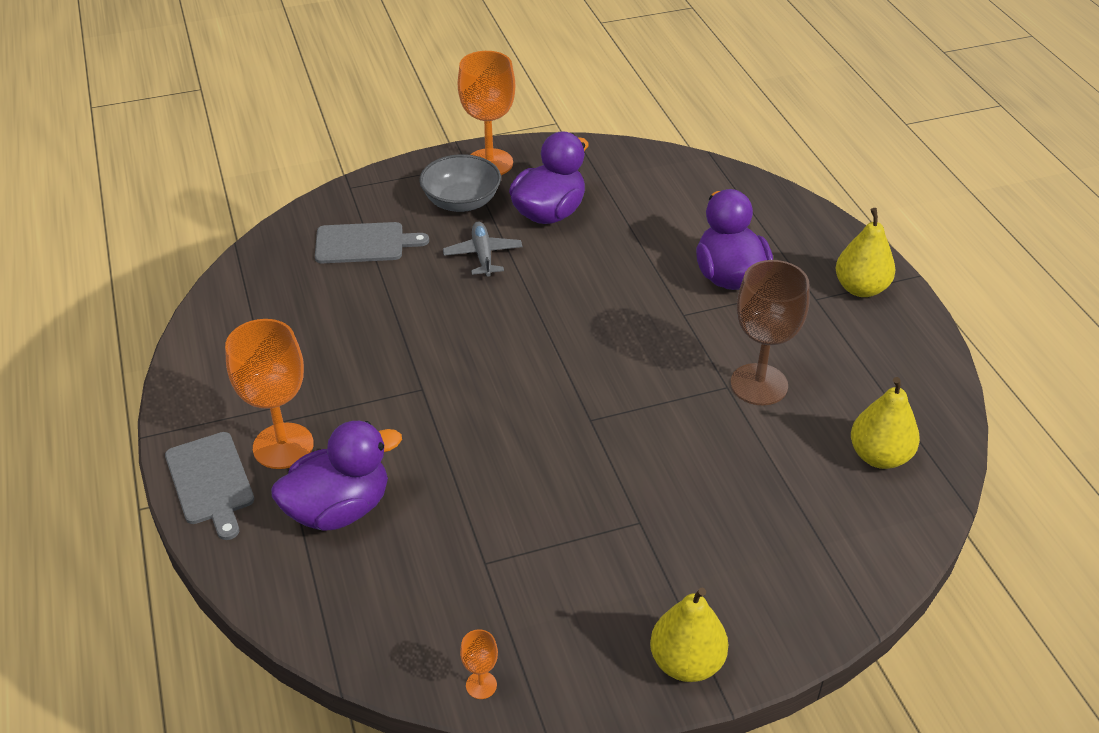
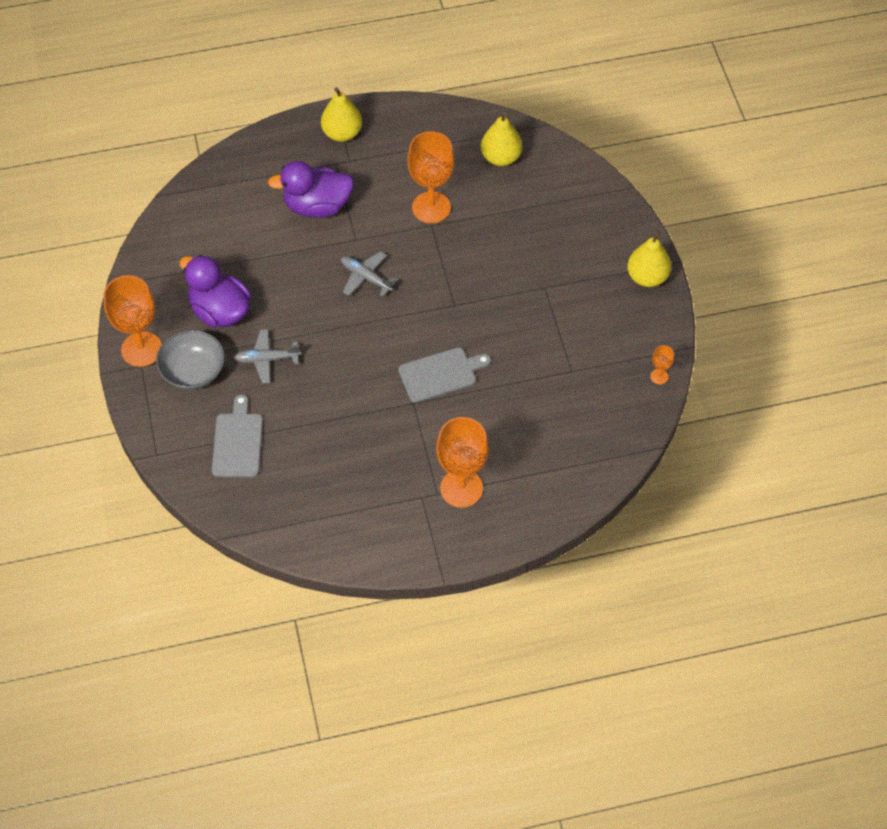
camera: 85 degrees left, 15 degrees up
(210, 482) = (491, 531): grey cutting board -> grey cutting board (440, 374)
(339, 509) = (522, 452): purple duck -> none
(622, 329) = (366, 277): none -> grey plane
(759, 384) = (431, 207): brown goblet -> orange goblet

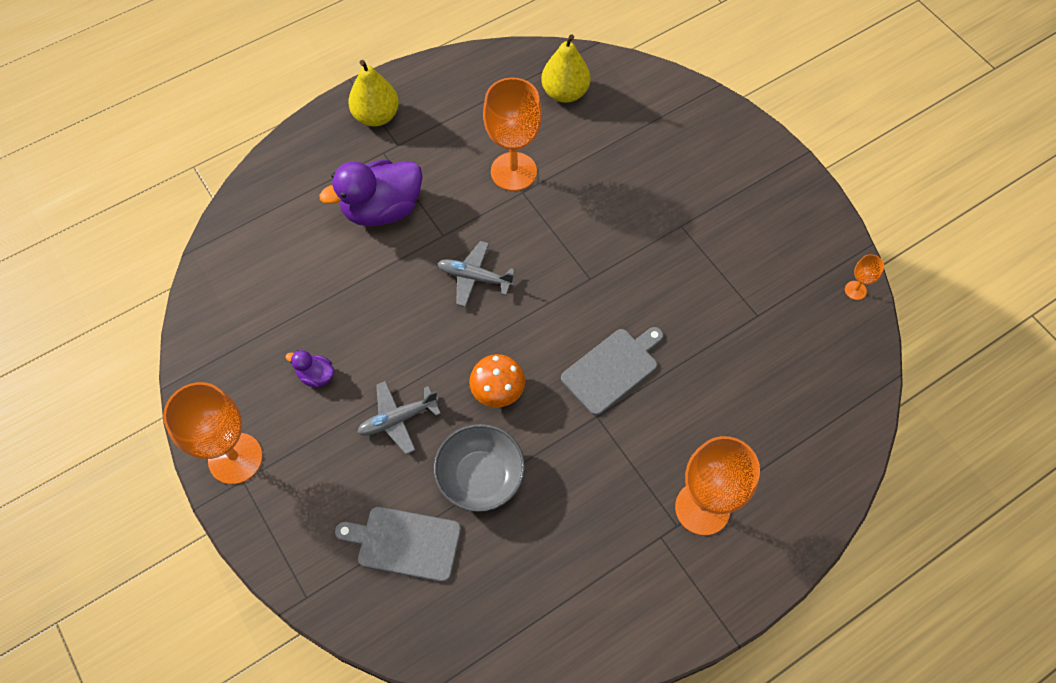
camera: 20 degrees left, 5 degrees up
(193, 371) = (312, 466): grey bowl -> grey bowl (480, 477)
(220, 311) = (316, 375): purple duck -> purple duck, size x0.46
(238, 442) = (405, 543): grey cutting board -> grey cutting board turned 60 degrees counterclockwise
(348, 362) = (498, 390): none -> orange mushroom
(647, 277) = (785, 179): yellow pear -> none

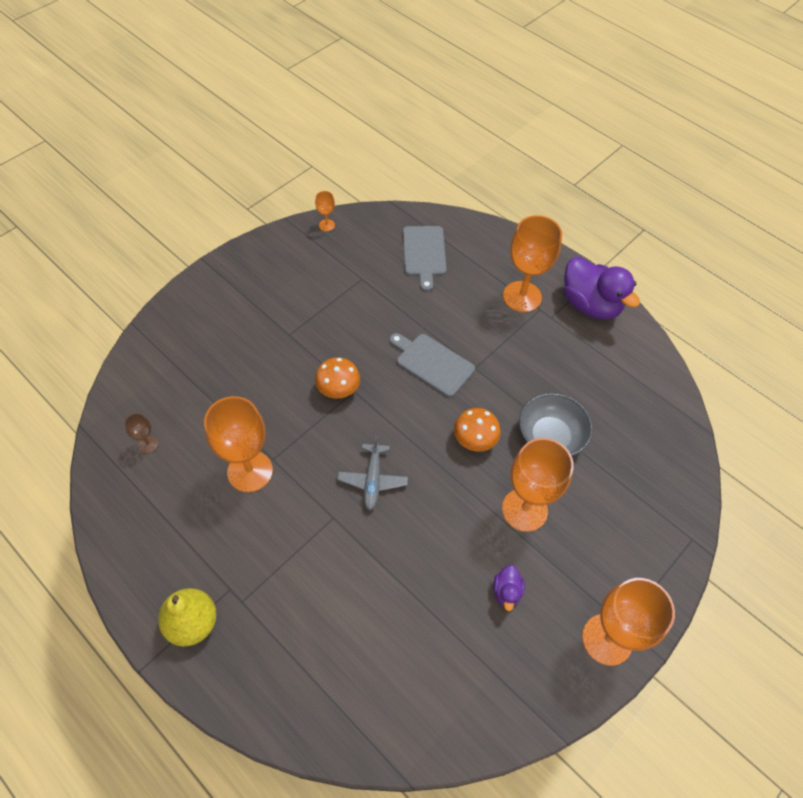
camera: 105 degrees left, 5 degrees down
(382, 209) = (313, 582): purple duck -> purple duck (590, 304)
(398, 419) = (524, 510): grey plane -> orange goblet
(405, 543) = (622, 478): grey cutting board -> grey cutting board (424, 254)
(565, 93) = (148, 444): yellow pear -> brown goblet
(596, 264) = (338, 389): none -> orange mushroom

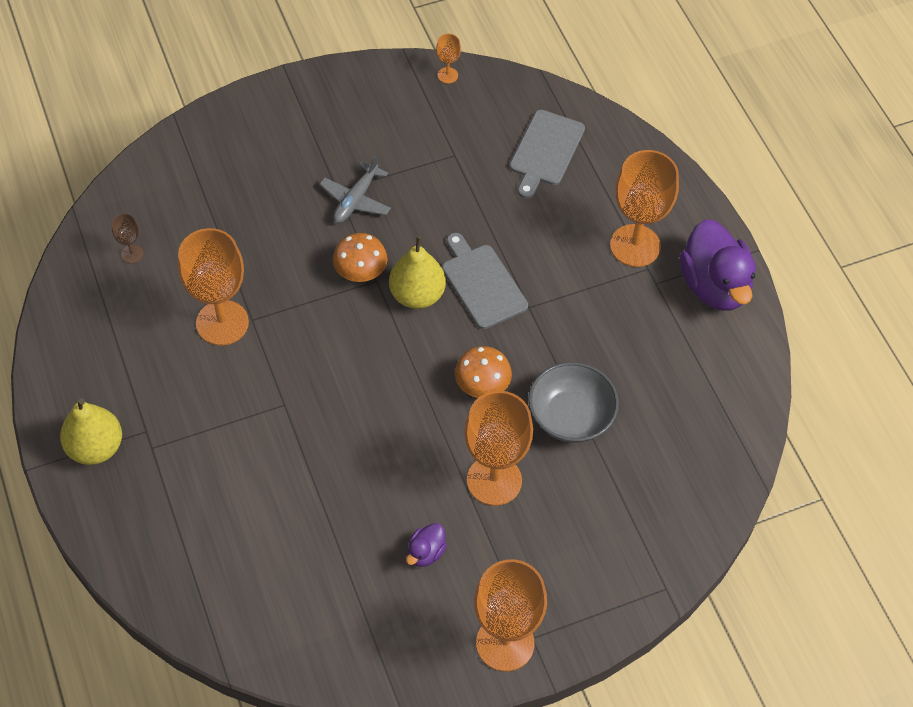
camera: 25 degrees right, 0 degrees up
(373, 480) = (346, 383): grey plane -> grey plane (356, 200)
(390, 390) = (417, 295): none -> yellow pear

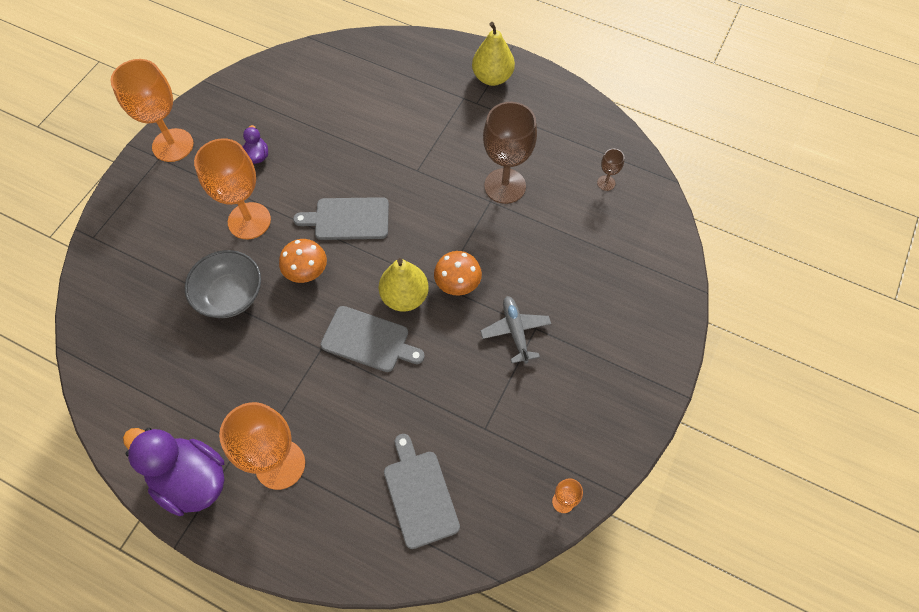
camera: 140 degrees right, 5 degrees up
(222, 323) = (505, 186): orange goblet -> brown goblet
(398, 406) = (348, 219): none -> grey cutting board

